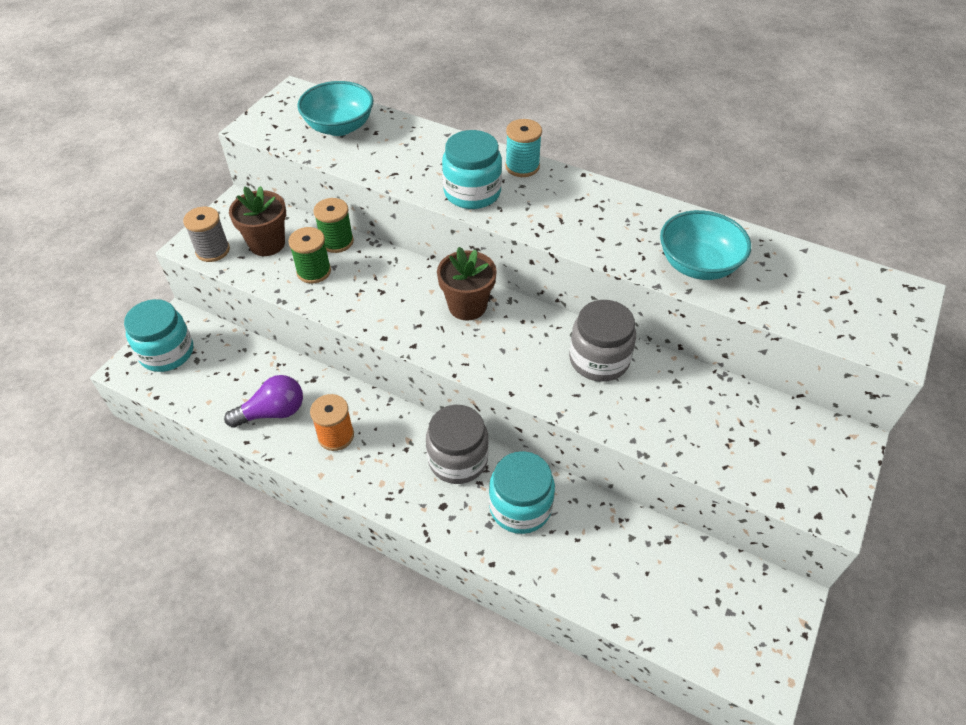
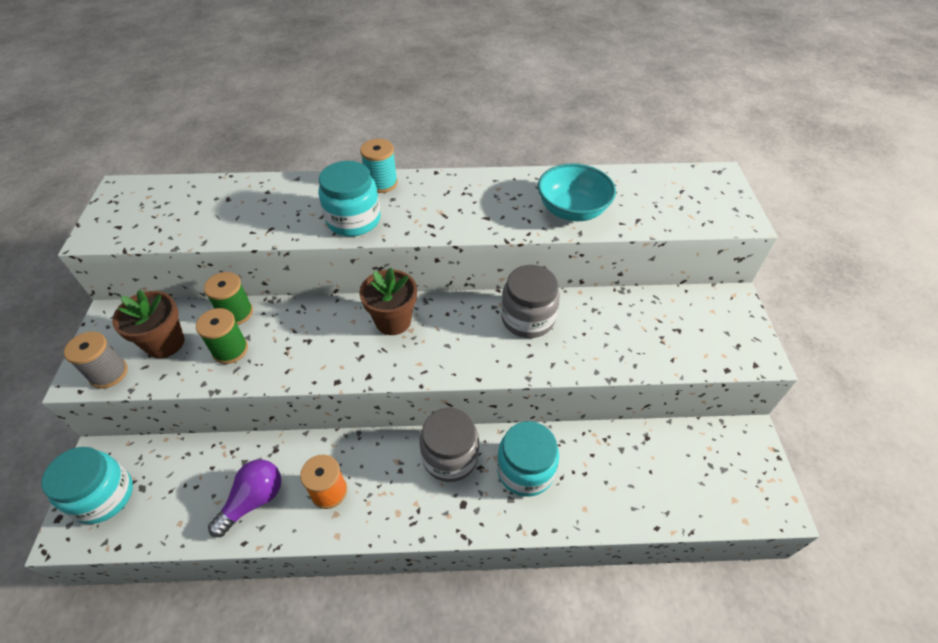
camera: 30 degrees left, 0 degrees up
(339, 127) = (188, 206): turquoise bowl -> none

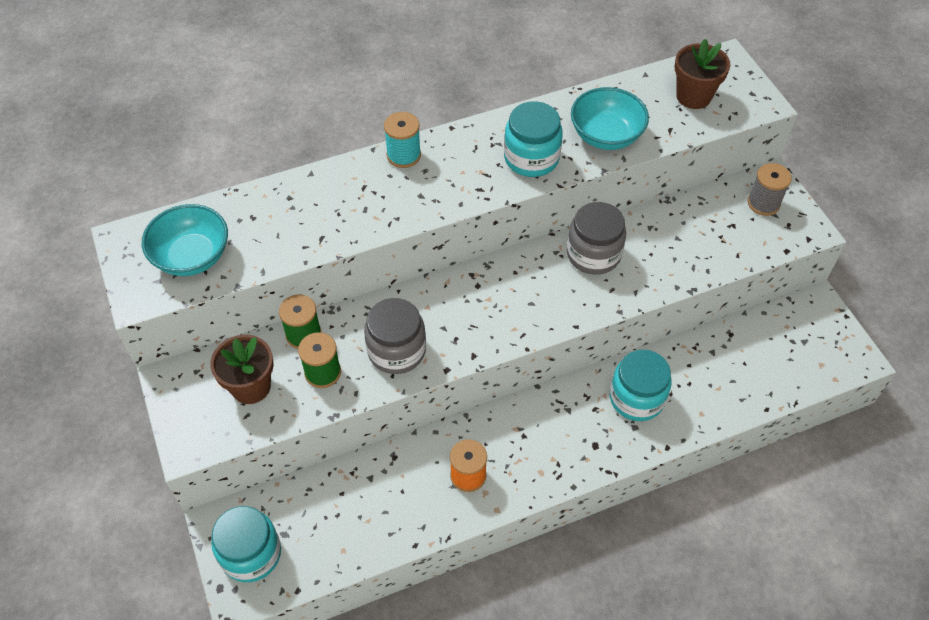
camera: 20 degrees left, 5 degrees up
(109, 373) = (214, 433): grey spool -> grey spool (763, 203)
(158, 215) = (192, 256): none -> turquoise bowl
(254, 500) = (402, 507): purple light bulb -> none
(353, 220) = (400, 204): turquoise jar -> turquoise jar (531, 158)
(393, 321) = (467, 295): brown flower pot -> brown flower pot (693, 96)
(450, 457) = (563, 408): grey jar -> grey jar (396, 351)

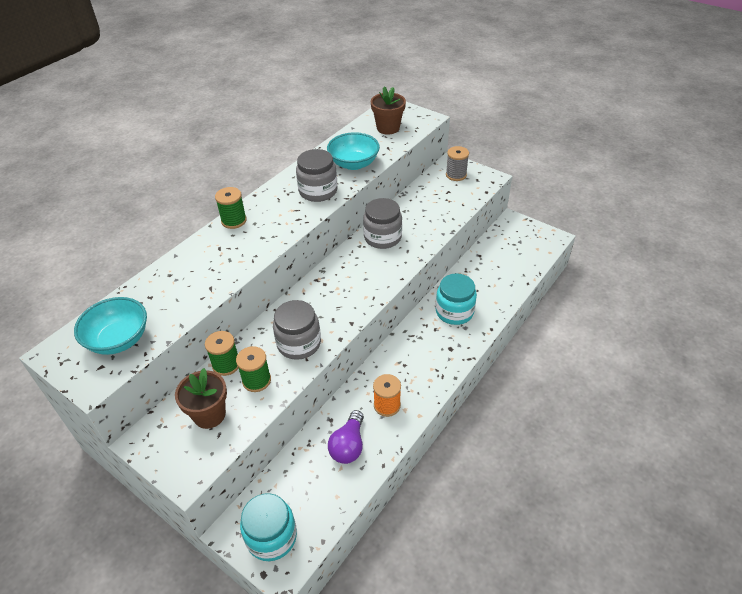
camera: 30 degrees left, 10 degrees down
(393, 499) = (348, 446): none -> purple light bulb
(403, 155) = (234, 221): turquoise spool -> green spool
(531, 158) = (318, 191): turquoise jar -> grey jar

